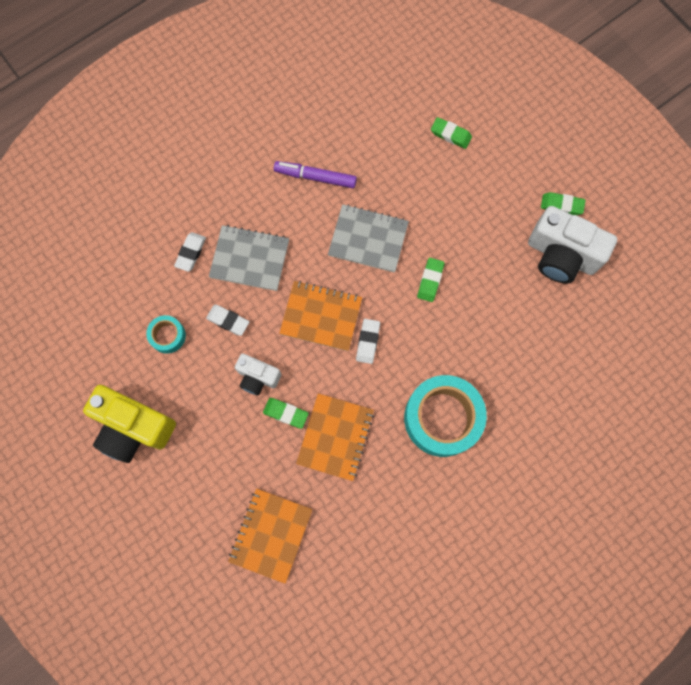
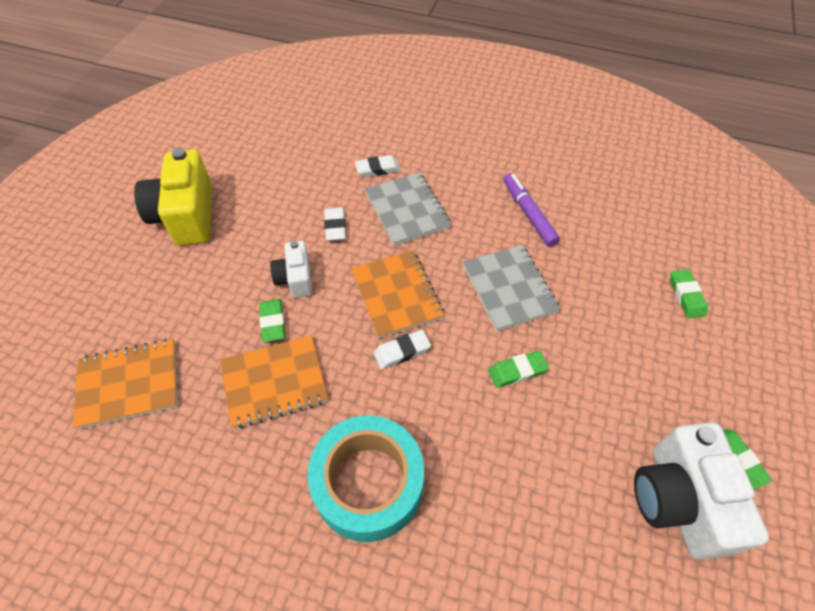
camera: 55 degrees right, 20 degrees down
(168, 336) = (289, 194): turquoise tape -> none

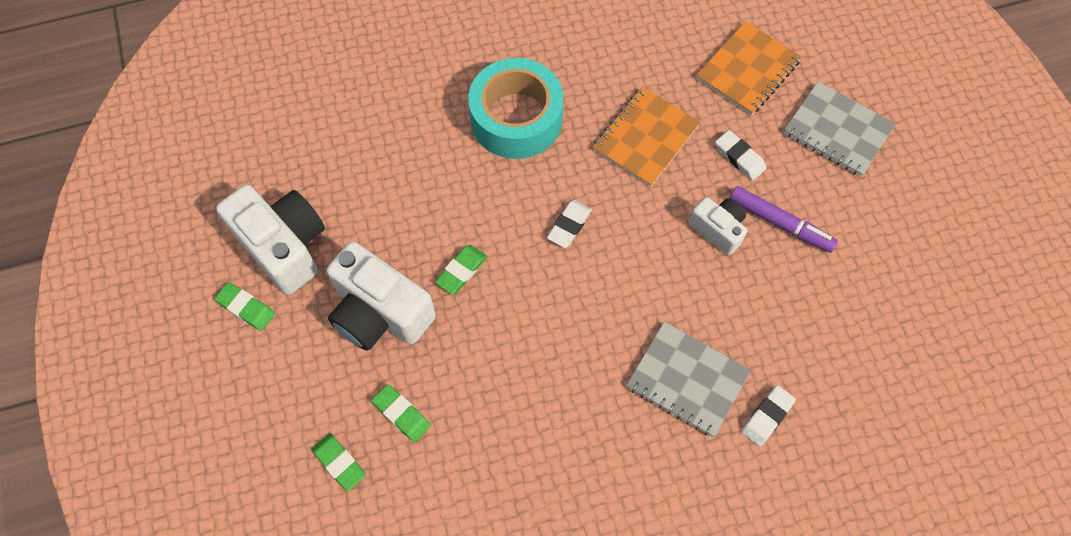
camera: 145 degrees right, 10 degrees up
(186, 216) = (884, 223): yellow camera -> none
(273, 322) = (695, 180): green eraser -> green eraser (402, 414)
(335, 226) = (738, 308): white eraser -> white eraser (739, 157)
(396, 295) = (616, 274): orange notebook -> none
(509, 288) = (519, 351): grey notebook -> grey notebook (837, 130)
(528, 213) = (558, 467): purple marker -> purple marker (780, 223)
(607, 380) = (380, 312): none -> white camera

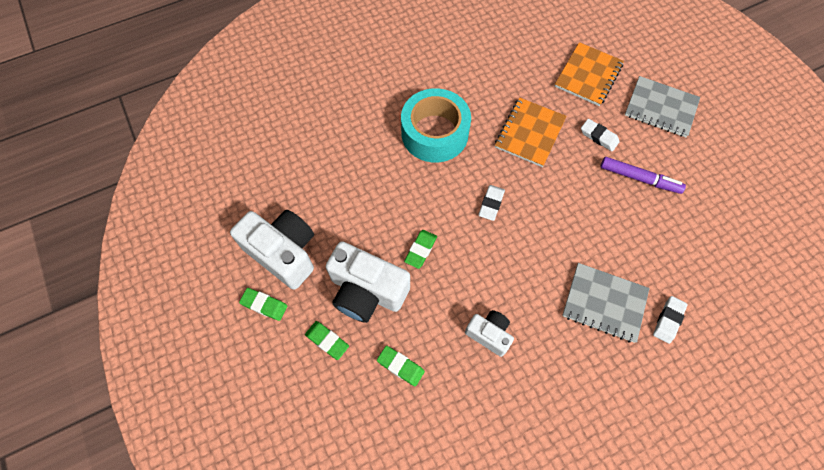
camera: 10 degrees left, 0 degrees up
(339, 463) = (361, 413): green eraser -> green eraser (327, 341)
(718, 230) = (597, 190): white camera -> white camera (489, 334)

